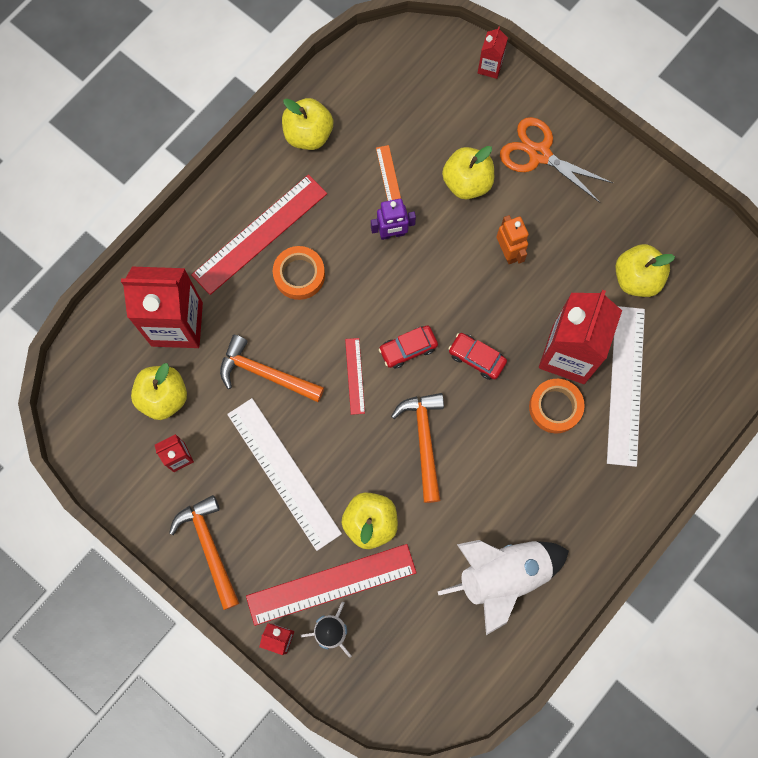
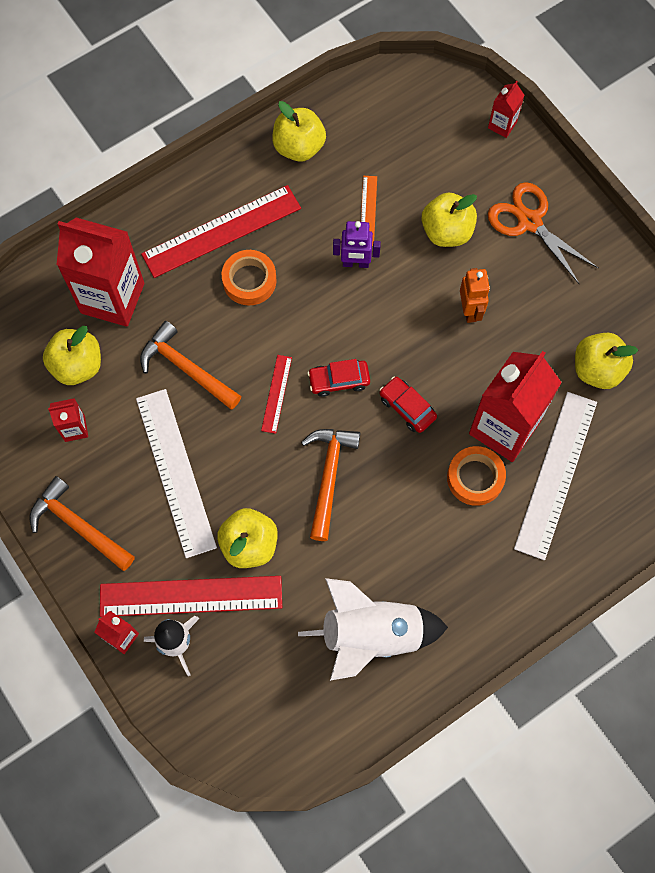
camera: 15 degrees right, 5 degrees down
(209, 547) = (78, 525): orange hammer -> orange hammer turned 45 degrees counterclockwise

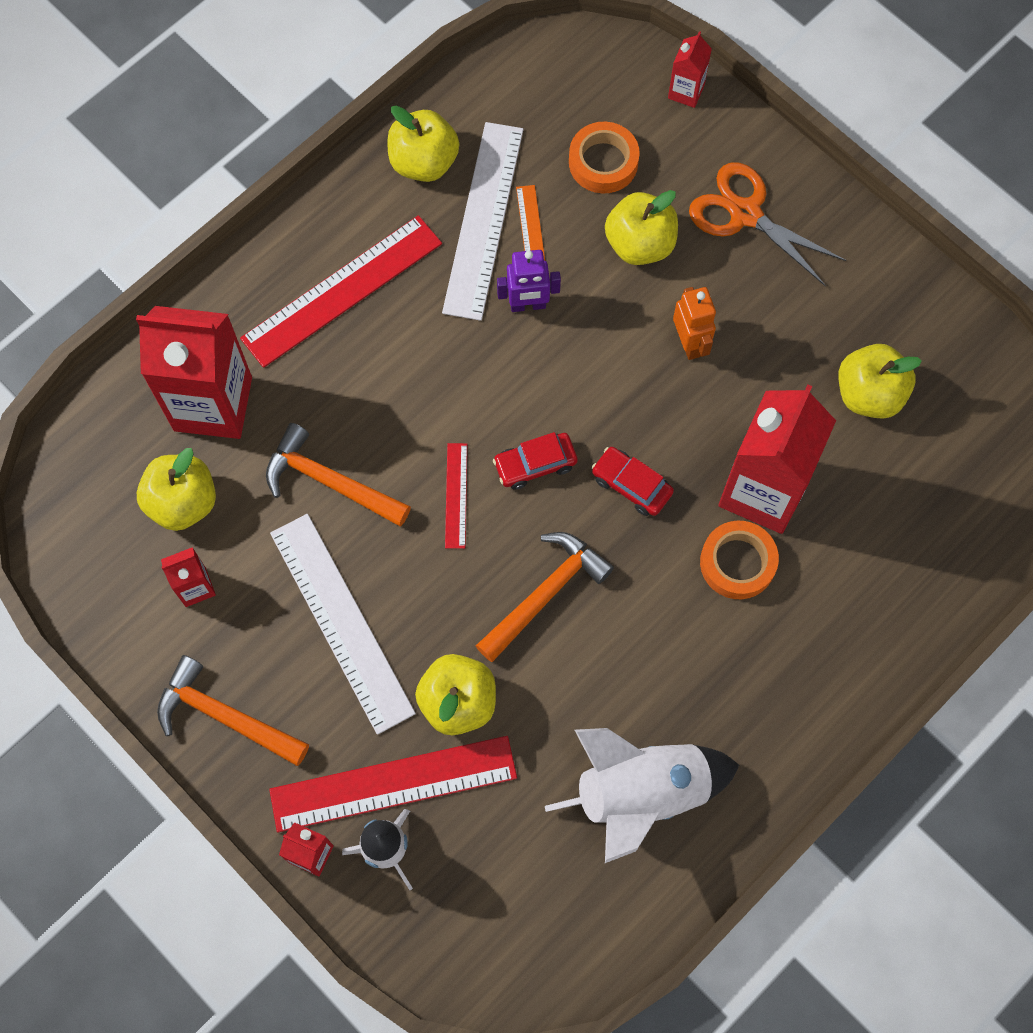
camera: 10 degrees left, 0 degrees up
(249, 280) = (391, 351): orange tape -> orange tape (603, 162)
(329, 476) = (545, 593): orange hammer -> orange hammer turned 45 degrees clockwise
(555, 474) = (840, 540): white ruler -> white ruler (483, 220)

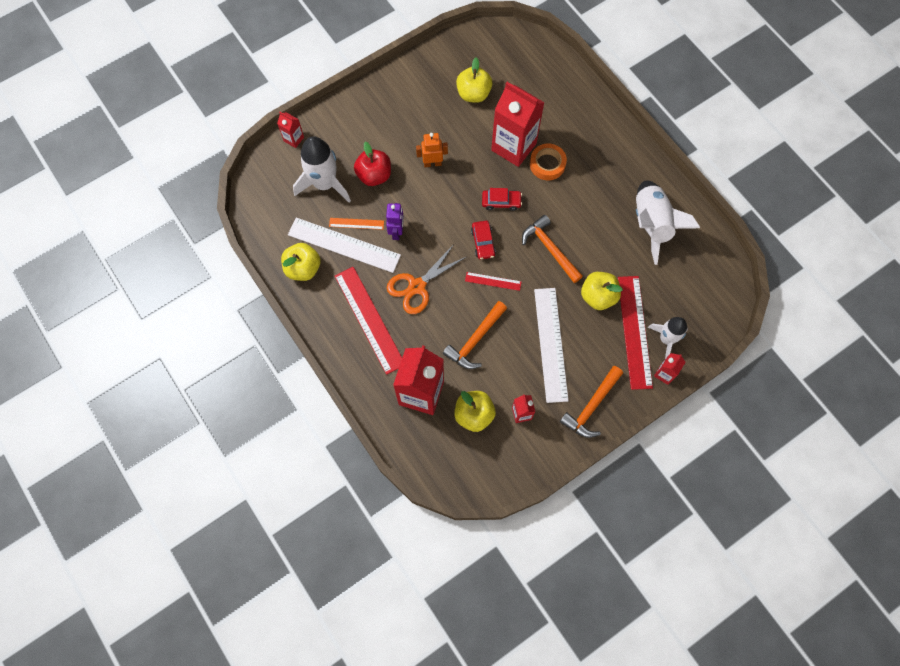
camera: 80 degrees left, 0 degrees up
(342, 622) = (550, 344): white ruler -> white ruler turned 75 degrees counterclockwise
(603, 162) = (324, 184): orange tape -> white rocket
(631, 485) = (501, 202): red car -> red car turned 135 degrees counterclockwise
(640, 244) = (374, 175): yellow apple -> red apple
(745, 214) = (368, 126): orange scissors -> orange scissors (417, 286)

